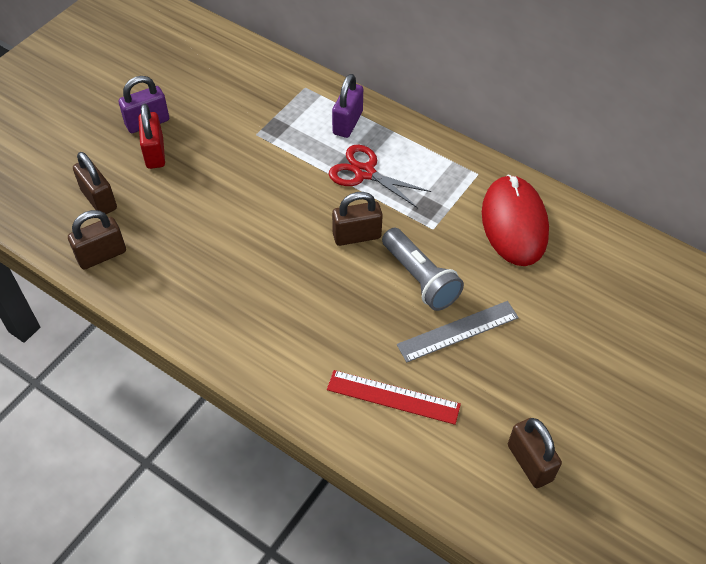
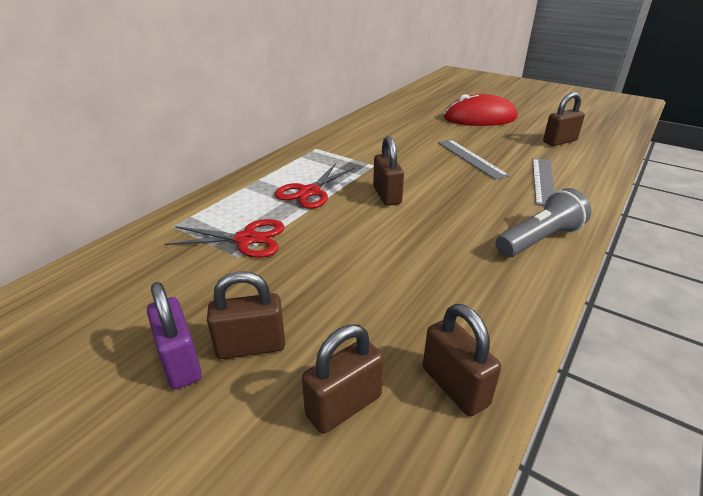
camera: 90 degrees left, 20 degrees down
(155, 153) = (251, 346): red padlock -> brown padlock
(280, 136) = (247, 239): none -> red scissors
(347, 123) = (240, 200): purple padlock -> none
(393, 397) = (543, 181): red ruler -> grey ruler
(420, 278) = (427, 170): grey flashlight -> grey flashlight (539, 240)
(514, 223) = (366, 138): red mouse -> red mouse (480, 118)

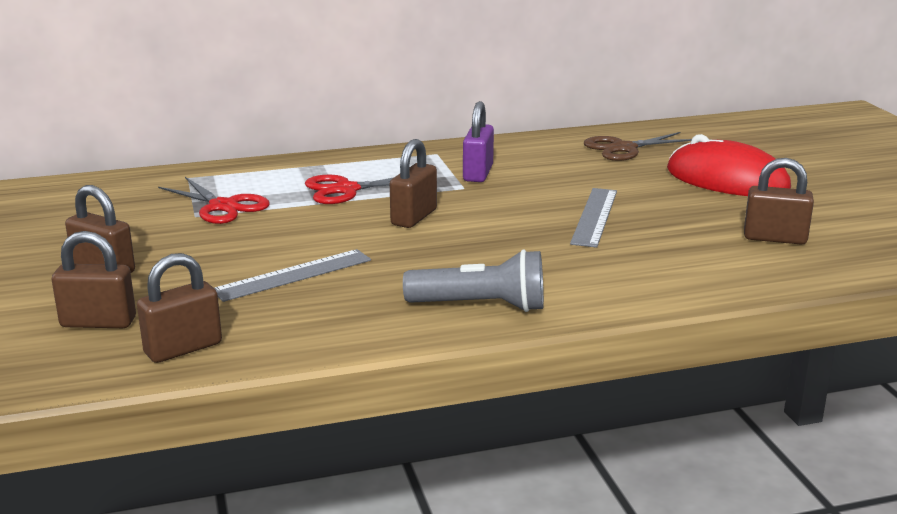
camera: 40 degrees right, 10 degrees down
(180, 362) = (51, 259): purple padlock -> purple padlock (478, 173)
(404, 115) = (624, 148): none -> brown scissors
(455, 386) = (183, 348): brown padlock -> brown padlock turned 45 degrees clockwise
(543, 181) = (628, 266): grey ruler -> grey ruler (293, 275)

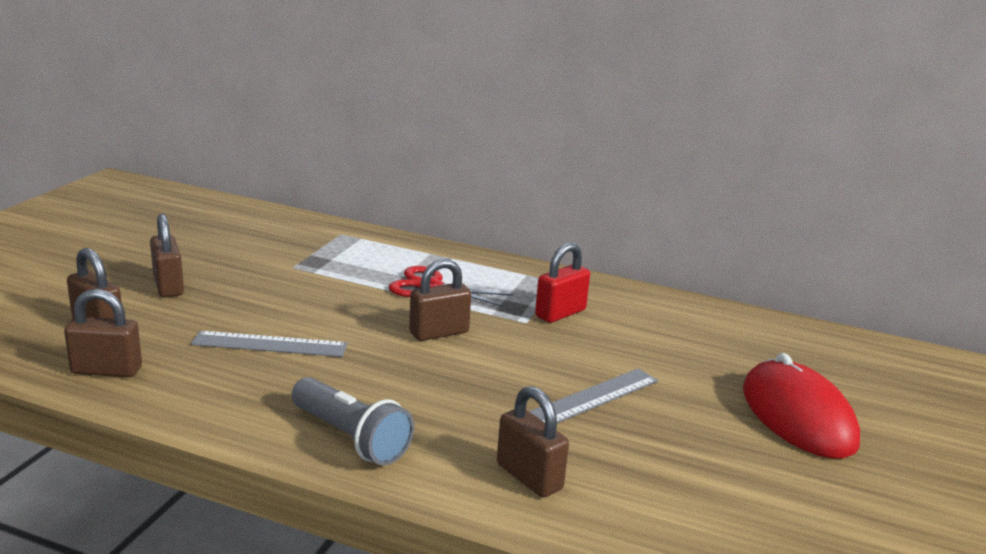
camera: 35 degrees right, 0 degrees up
(223, 206) = (322, 267): red scissors -> none
(478, 173) = (560, 313): purple padlock -> red padlock
(624, 148) = (742, 340): brown scissors -> none
(774, 238) = (739, 503): brown padlock -> brown padlock (529, 476)

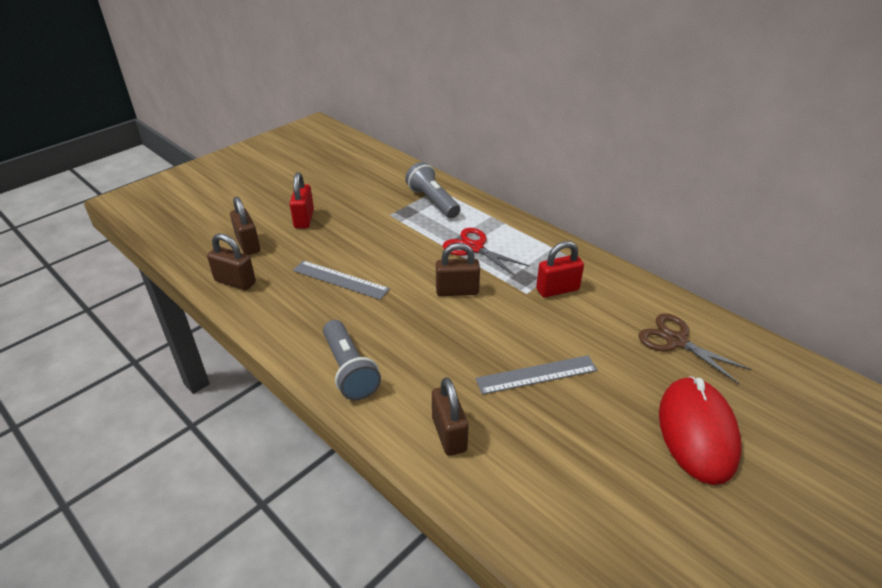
camera: 25 degrees right, 15 degrees up
(168, 286) = (304, 219): brown padlock -> red padlock
(343, 247) = (433, 201): none -> grey flashlight
(721, 340) = (676, 341): none -> brown scissors

